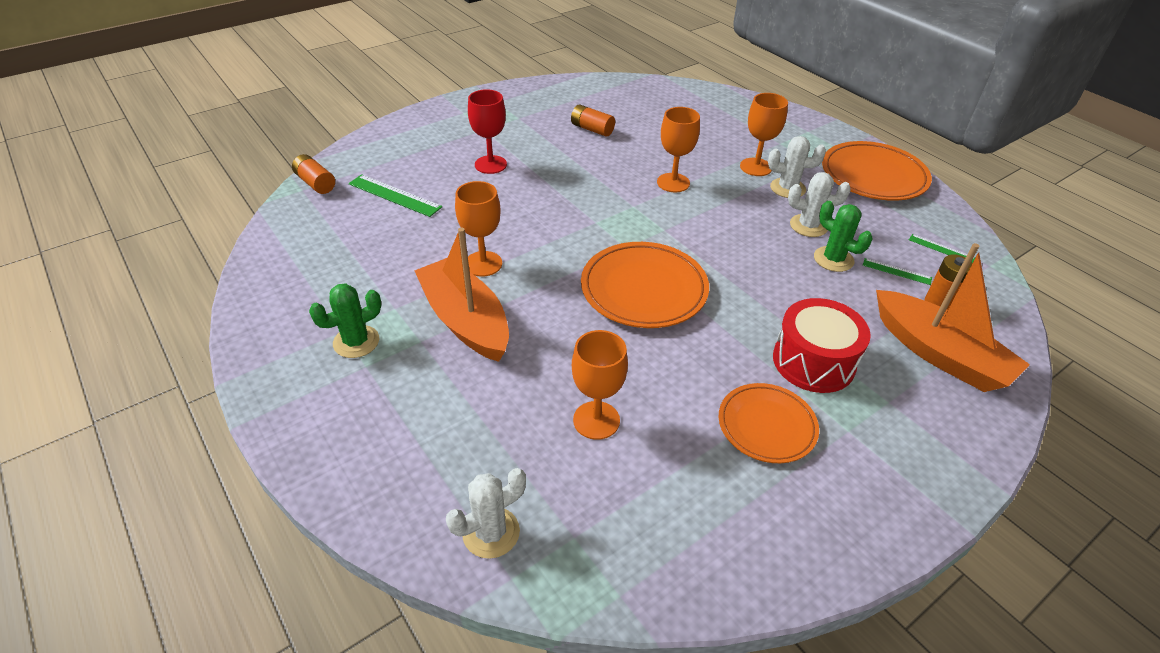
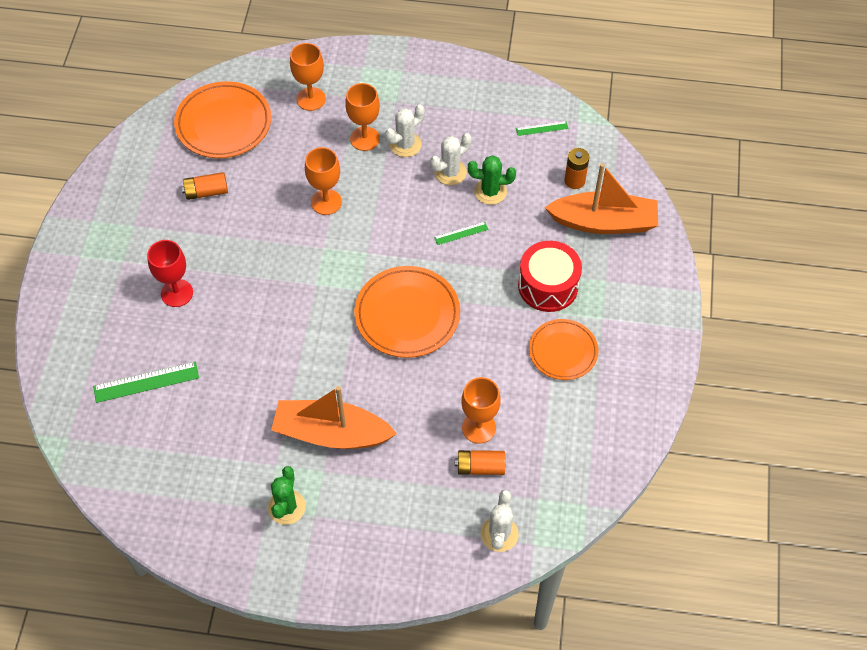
camera: 45 degrees left, 15 degrees up
(316, 183) = (69, 423): orange battery -> orange battery (480, 467)
(483, 264) = (287, 383): orange goblet -> orange goblet (311, 99)
(873, 176) = (447, 85): orange plate -> orange plate (223, 123)
(896, 271) = (533, 171): green ruler -> green ruler (461, 233)

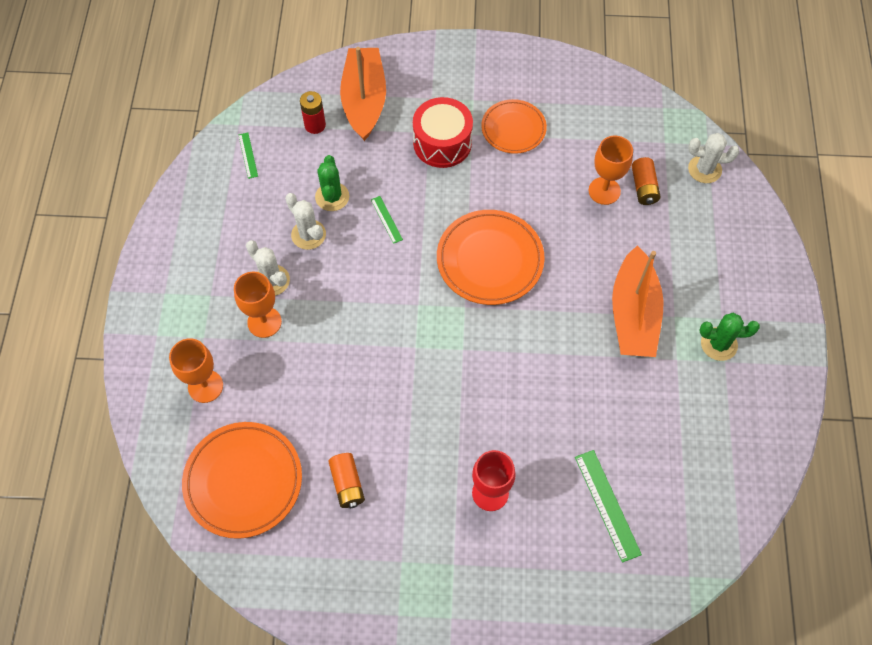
camera: 95 degrees left, 5 degrees up
(326, 202) = (354, 352): orange goblet -> none
(574, 181) = (315, 125): orange battery -> red battery

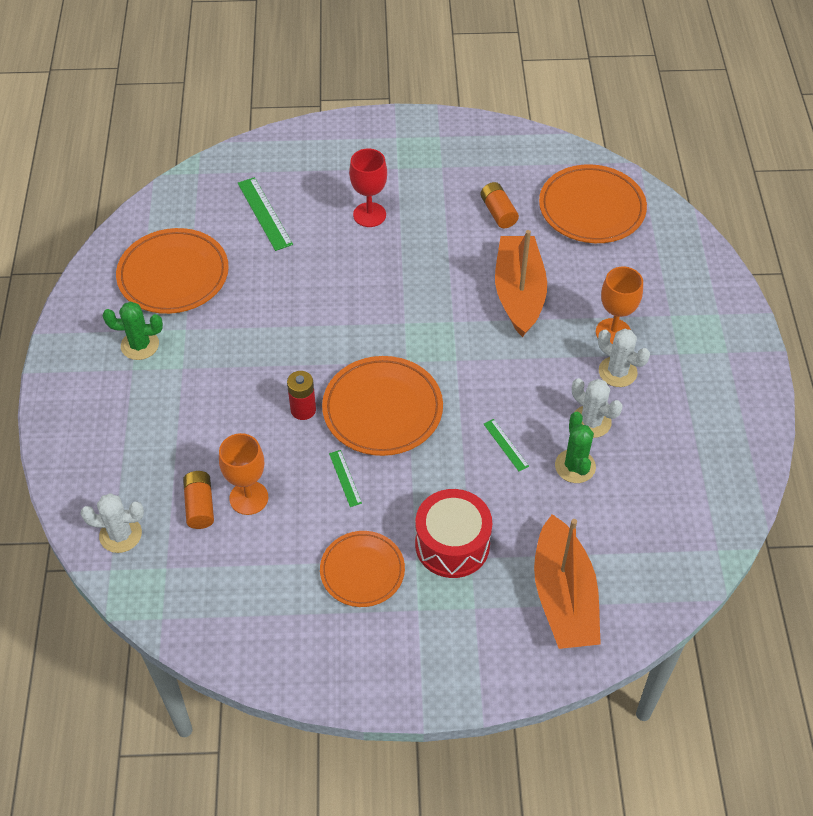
camera: 175 degrees right, 10 degrees down
(205, 386) = (652, 275): orange goblet -> none
(248, 155) = (691, 509): green ruler -> green ruler (345, 478)
(315, 125) = (619, 556): red battery -> red battery (303, 410)
(633, 314) = (226, 367): orange boat -> orange boat (519, 293)
(698, 426) = (173, 275): none -> orange plate

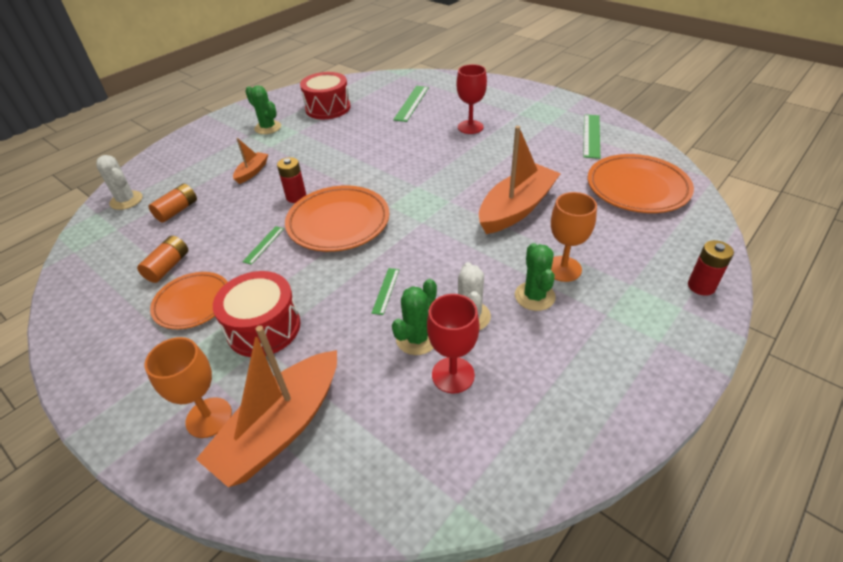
camera: 45 degrees right, 10 degrees down
(173, 275) = (328, 108): orange plate -> red drum
(211, 412) = (252, 172): none -> orange boat
(249, 498) = (203, 222): orange goblet -> orange goblet (209, 417)
(496, 162) = (591, 135): none -> green ruler
(498, 212) = (559, 160): orange battery -> orange battery (168, 267)
(617, 372) = (534, 296): white cactus -> green cactus
(629, 474) = (453, 375): none -> red goblet
(715, 285) = (701, 286): none -> red battery

